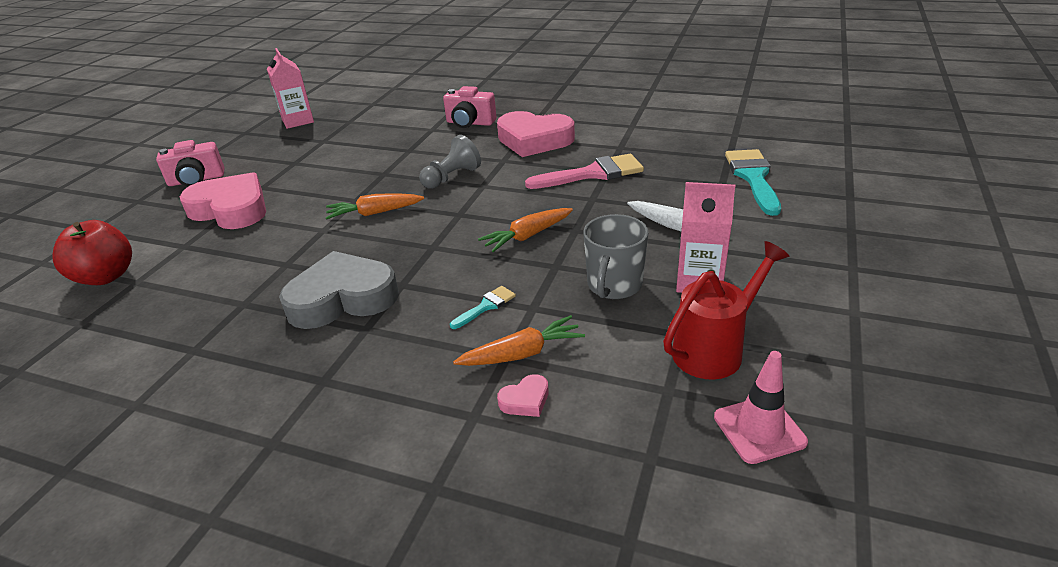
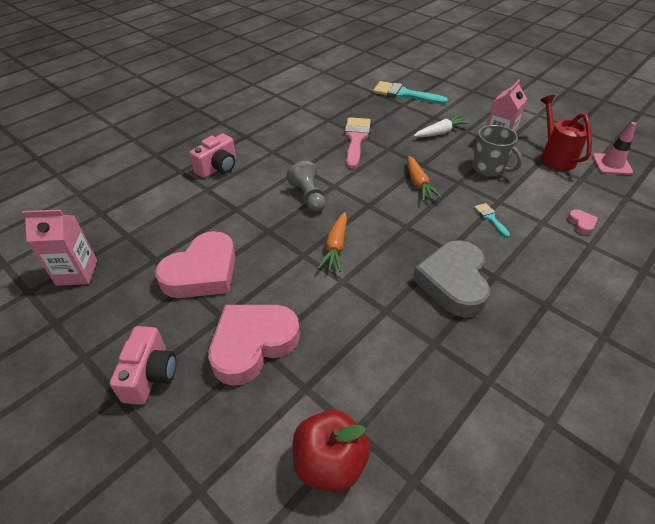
camera: 70 degrees left, 10 degrees up
(522, 354) = (541, 216): orange carrot -> none
(534, 140) = (283, 147): pink heart -> pink heart (202, 272)

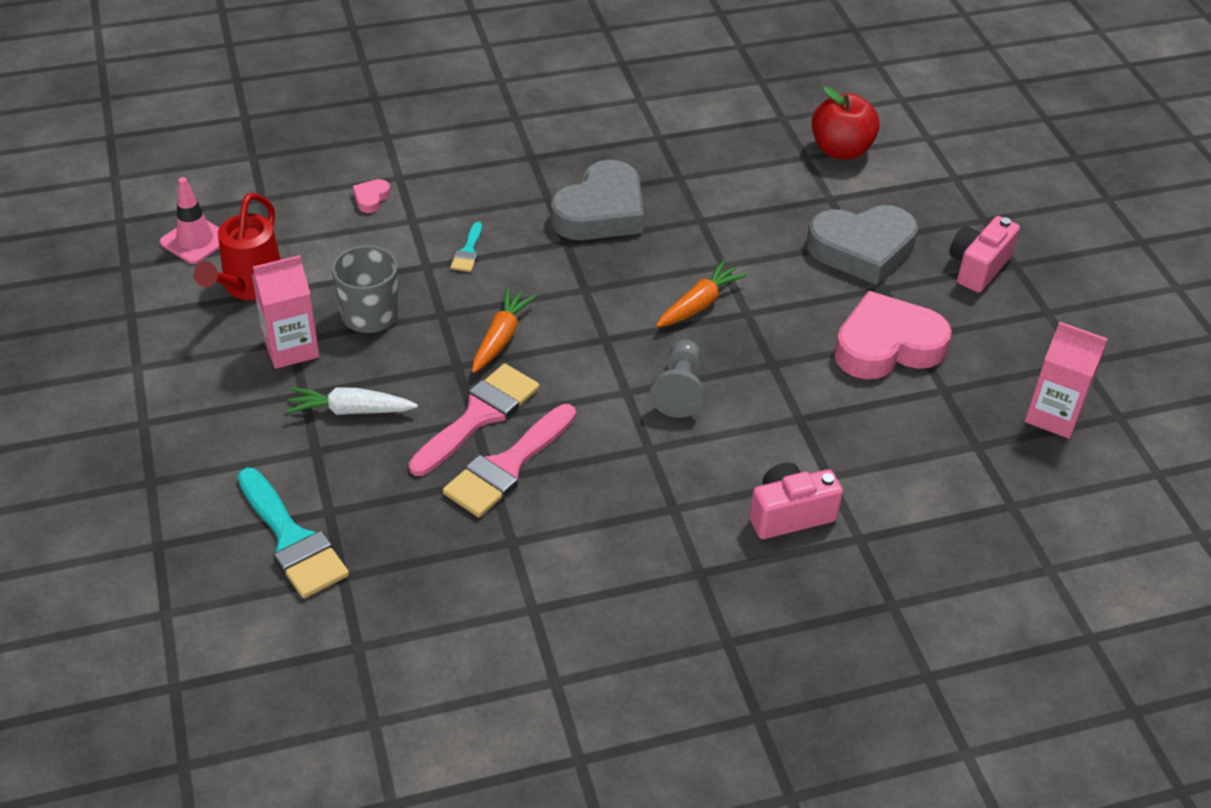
camera: 150 degrees left, 0 degrees up
(253, 344) = (862, 249): pink heart -> grey heart
(388, 150) = (479, 416): none -> pink brush

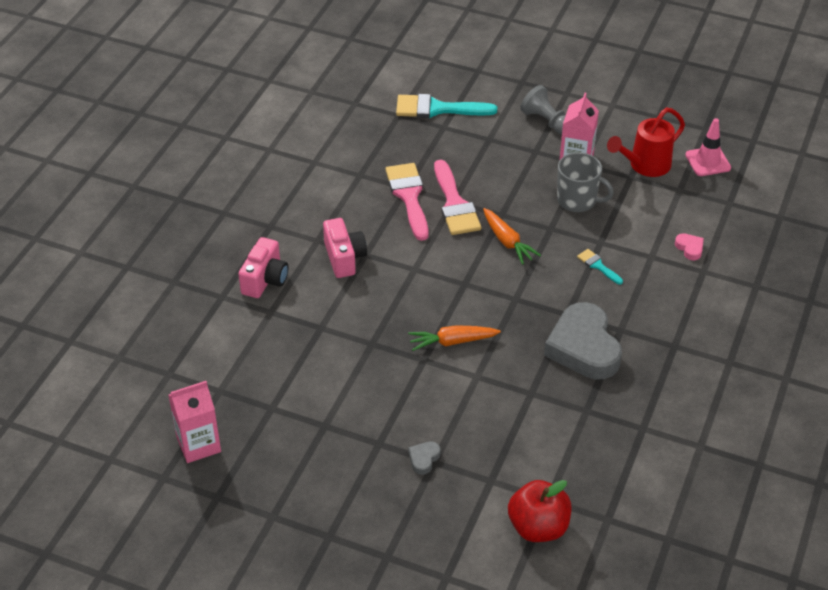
camera: 130 degrees right, 0 degrees up
(249, 286) = (645, 166): red watering can -> red watering can turned 90 degrees counterclockwise
(351, 410) = (506, 162): white carrot -> none
(679, 390) = (393, 290): grey pawn -> grey pawn (546, 121)
(699, 304) = (452, 342): orange carrot -> orange carrot turned 90 degrees clockwise
(862, 249) = (424, 459): grey heart -> grey heart, size x0.40
(887, 346) = (331, 407): pink heart -> none
(978, 267) = (347, 511): pink camera -> pink camera (344, 258)

